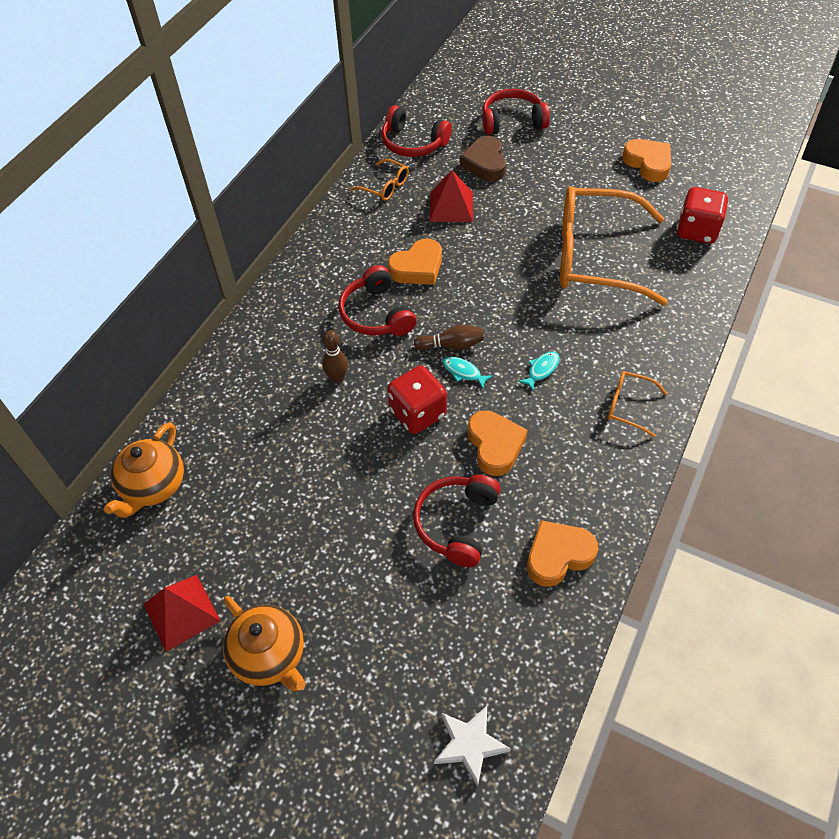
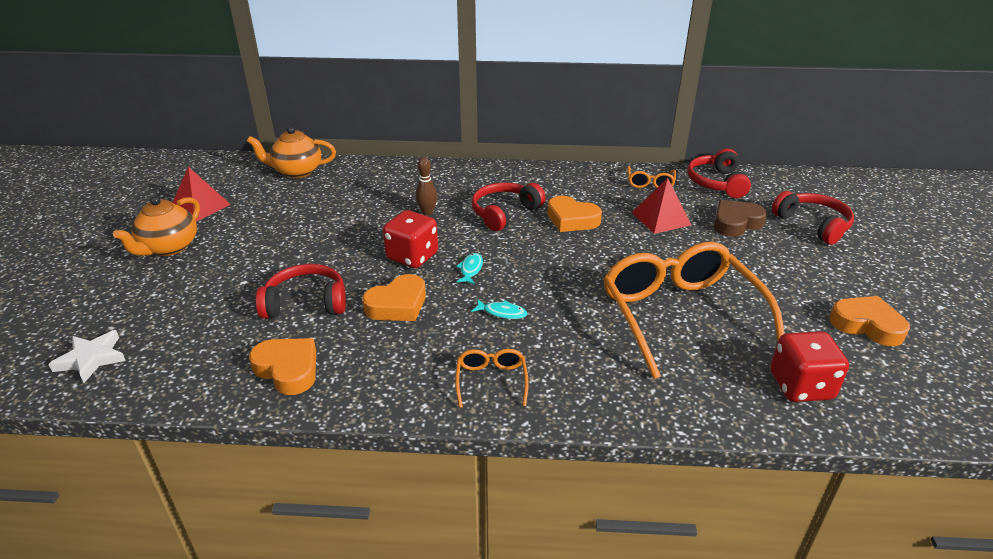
camera: 65 degrees right, 20 degrees down
(451, 345) = (497, 256): brown bowling pin -> none
(648, 163) = (867, 325): orange heart -> orange heart turned 90 degrees counterclockwise

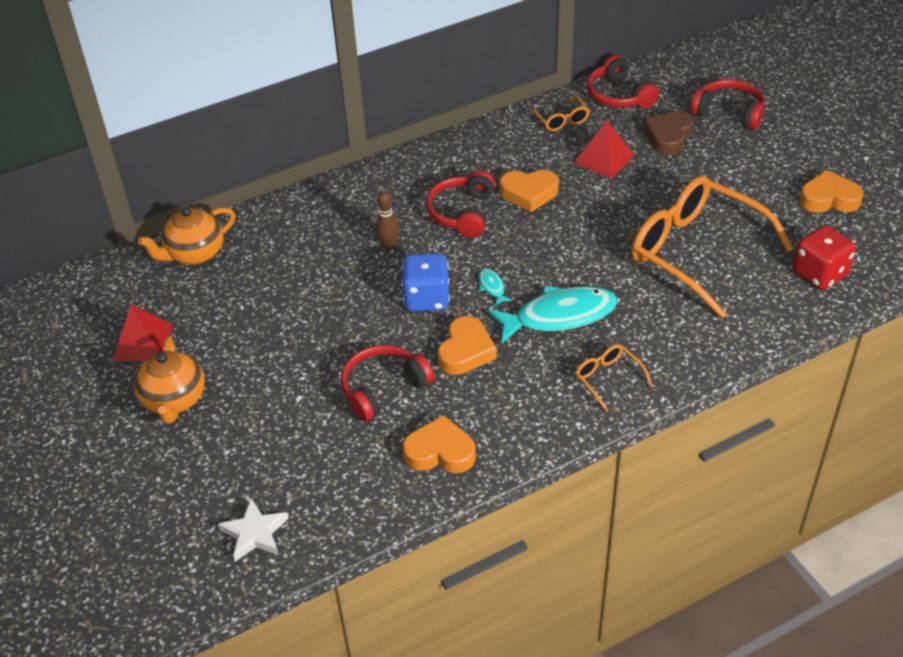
camera: 30 degrees left, 10 degrees up
(412, 257) = (427, 298): red dice -> blue dice
(502, 312) = (559, 316): turquoise fish -> turquoise fish, size x2.39

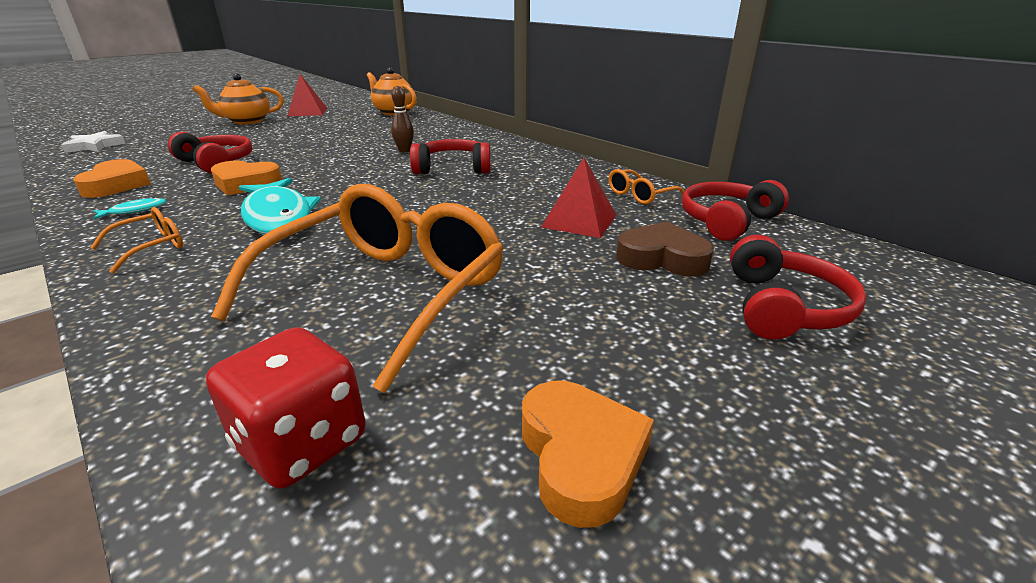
camera: 75 degrees right, 15 degrees down
(427, 298) = (327, 166): blue dice -> none
(492, 287) = (337, 186): turquoise fish -> turquoise fish (135, 211)
(529, 193) = (493, 190): orange heart -> none

